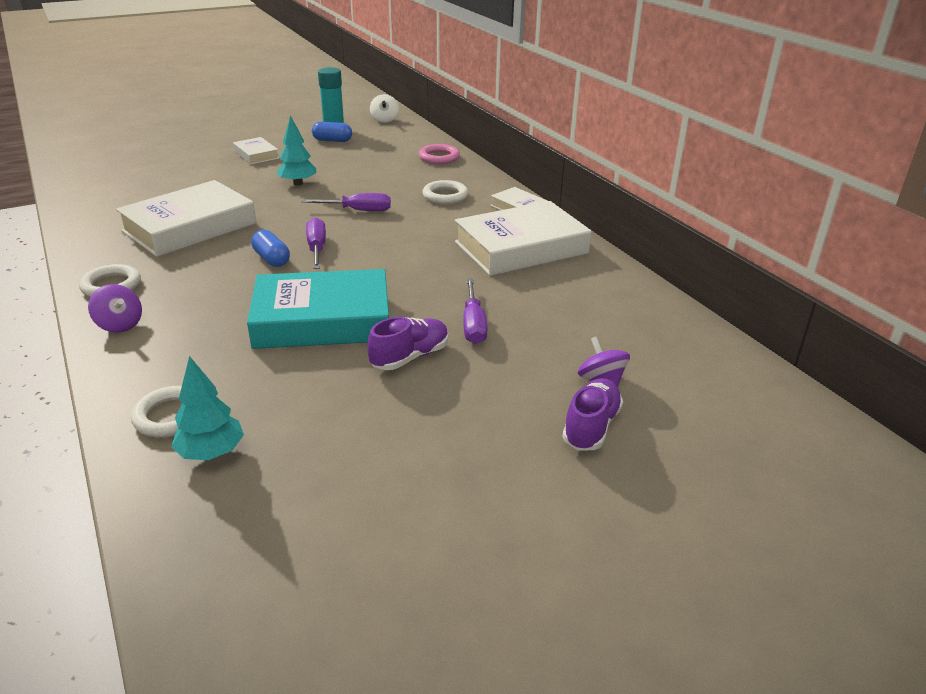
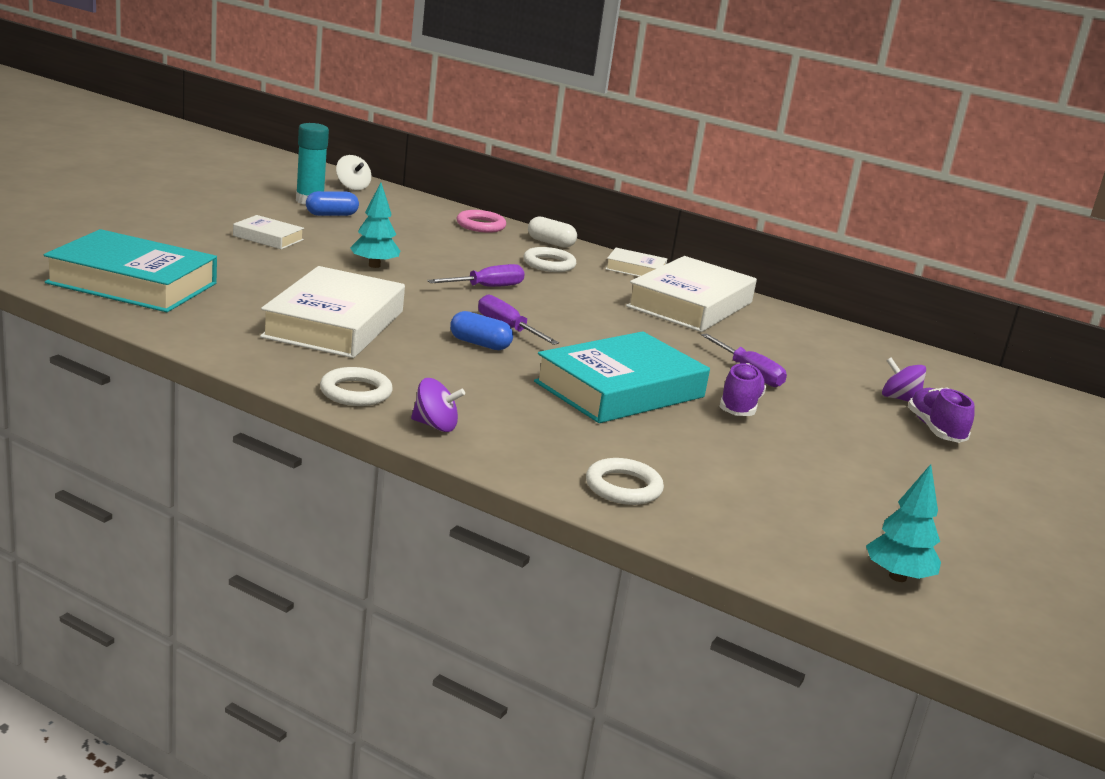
camera: 35 degrees left, 10 degrees down
(110, 180) = (132, 283): none -> turquoise book
(211, 453) = (703, 505): turquoise tree -> turquoise tree (897, 577)
(477, 177) = (550, 243): none -> white capsule

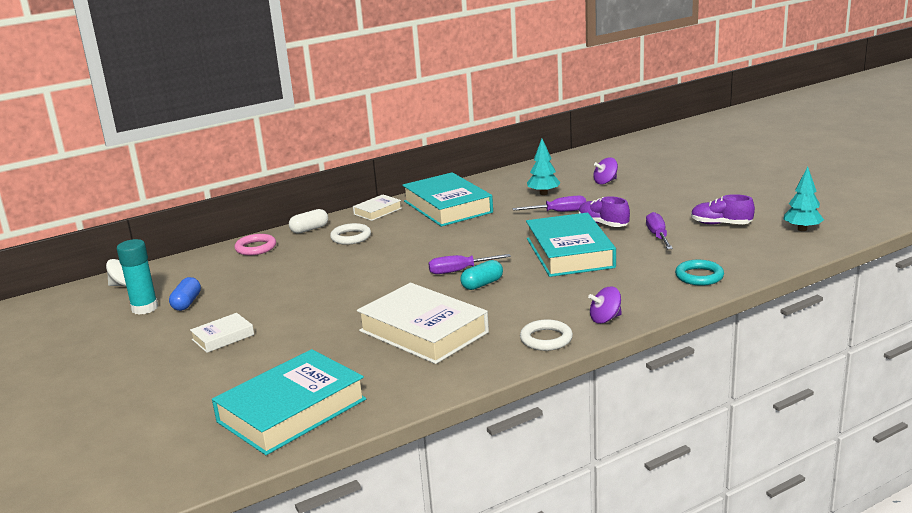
camera: 55 degrees left, 0 degrees up
(374, 265) = (314, 301): turquoise tree -> turquoise tree (543, 193)
(435, 425) = (605, 319): purple spinning top -> purple spinning top turned 150 degrees counterclockwise
(479, 344) = (482, 284): blue capsule -> turquoise capsule
(486, 287) = (382, 266): purple screwdriver -> purple screwdriver (658, 236)
(623, 487) = (699, 276): white ring -> turquoise ring
(690, 305) = (447, 207): white book -> turquoise book
(935, 430) = (646, 182): purple shoe -> purple shoe (721, 224)

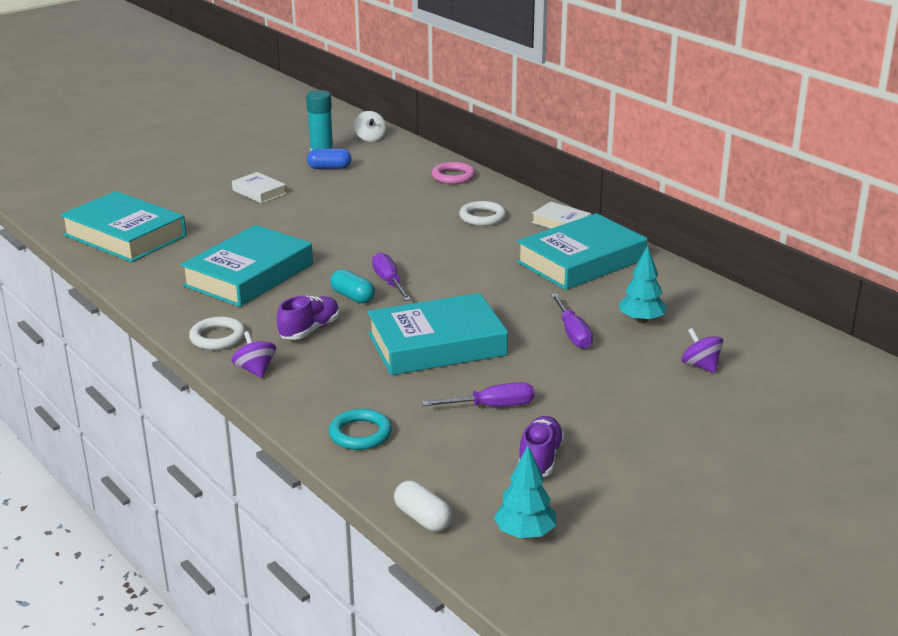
camera: 80 degrees right, 5 degrees up
(309, 229) = (503, 194): white capsule -> white capsule (423, 518)
(423, 331) = (249, 275): white book -> turquoise book
(603, 224) = (532, 366): purple shoe -> purple shoe (310, 330)

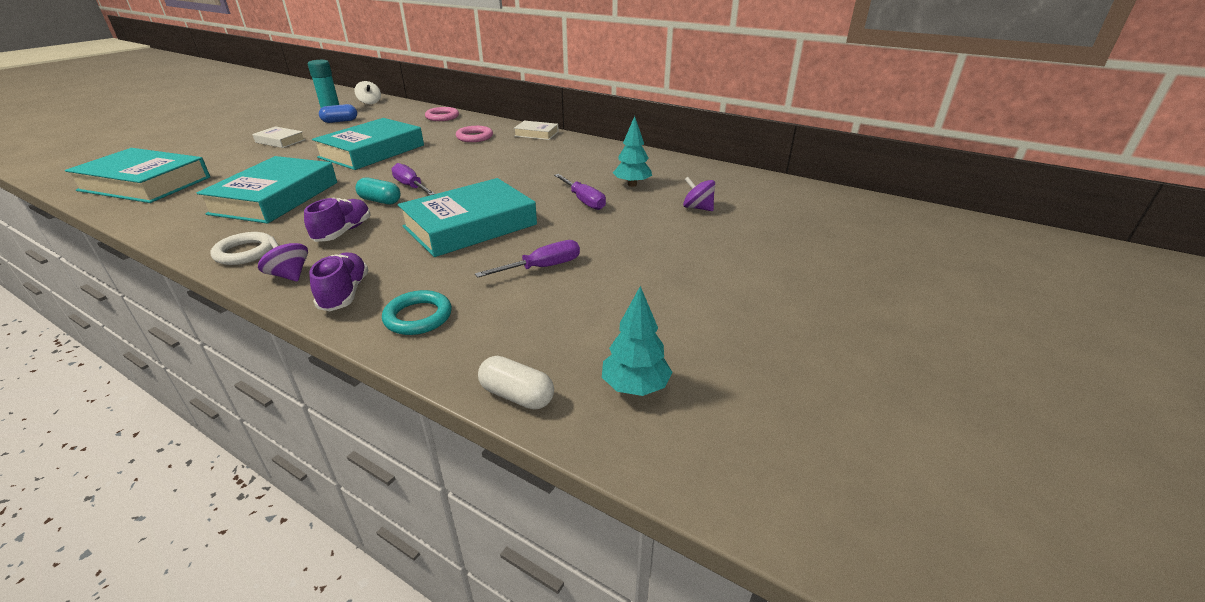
camera: 20 degrees left, 5 degrees up
(482, 217) = (474, 137): white ring -> pink ring
(540, 459) = (610, 306): purple shoe -> purple shoe (345, 293)
(581, 261) = (564, 154): turquoise book -> turquoise book (372, 151)

